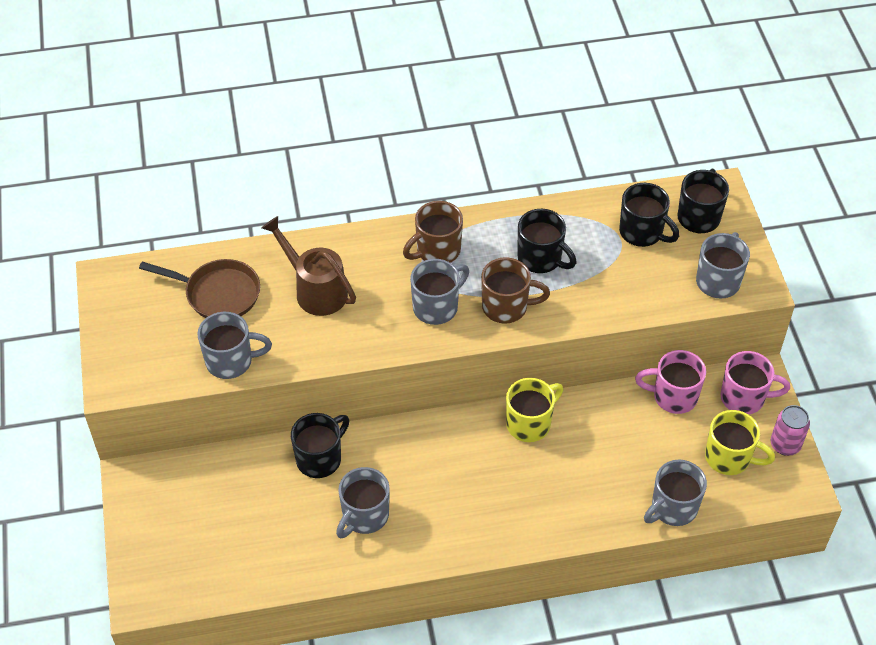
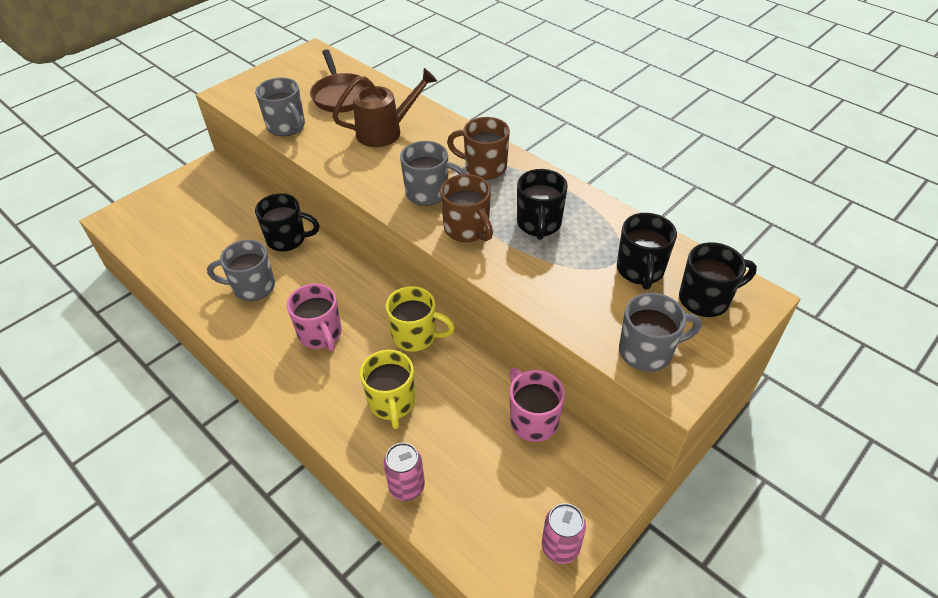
camera: 55 degrees right, 5 degrees down
(315, 290) = (385, 131): brown watering can -> brown watering can turned 60 degrees clockwise
(672, 508) = (407, 487): grey mug -> pink can
(729, 458) = (502, 504): yellow mug -> yellow mug (392, 403)
(744, 398) = (584, 478): pink mug -> pink mug (320, 334)

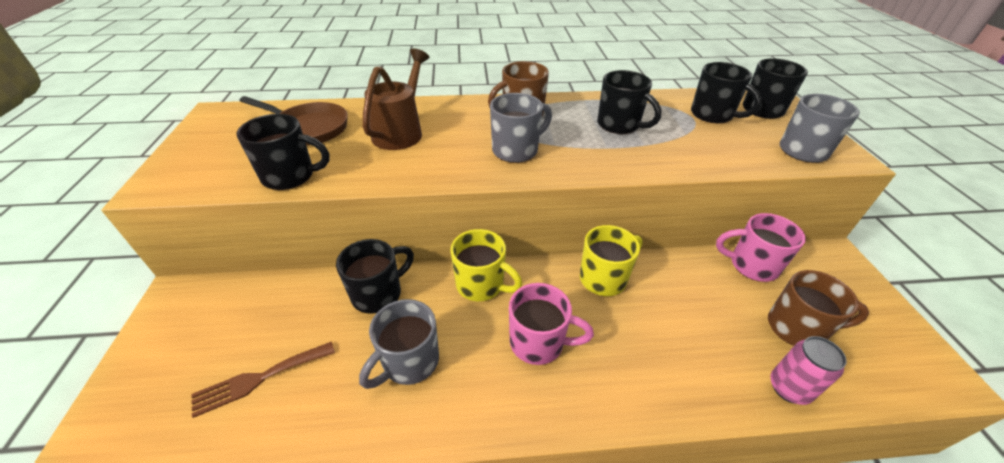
camera: 50 degrees left, 5 degrees down
(191, 240) = (259, 379): none -> brown fork
(287, 127) = (290, 176): grey mug -> black mug
(392, 403) = (674, 340): yellow mug -> yellow mug (481, 285)
(467, 229) = (587, 155): brown mug -> brown mug (797, 328)
(560, 547) = (897, 324): pink can -> none

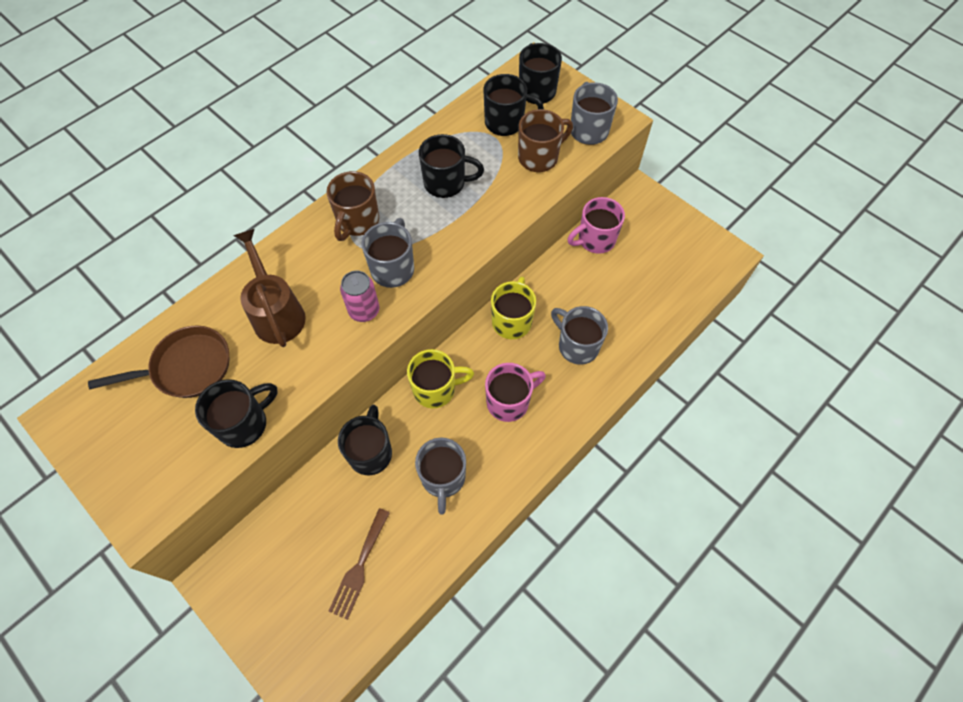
camera: 40 degrees left, 20 degrees up
(658, 342) = (577, 346): none -> grey mug
(789, 388) = (660, 323): pink can -> pink can (364, 311)
(797, 328) = (645, 275): brown mug -> brown mug (539, 157)

